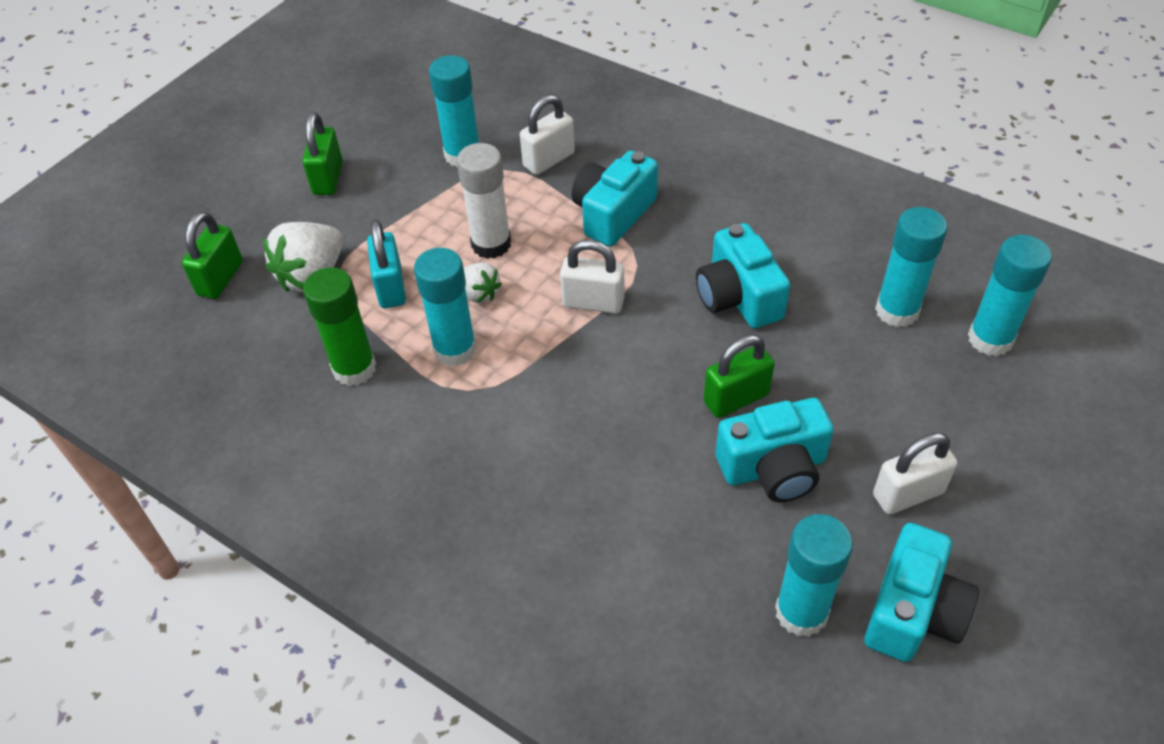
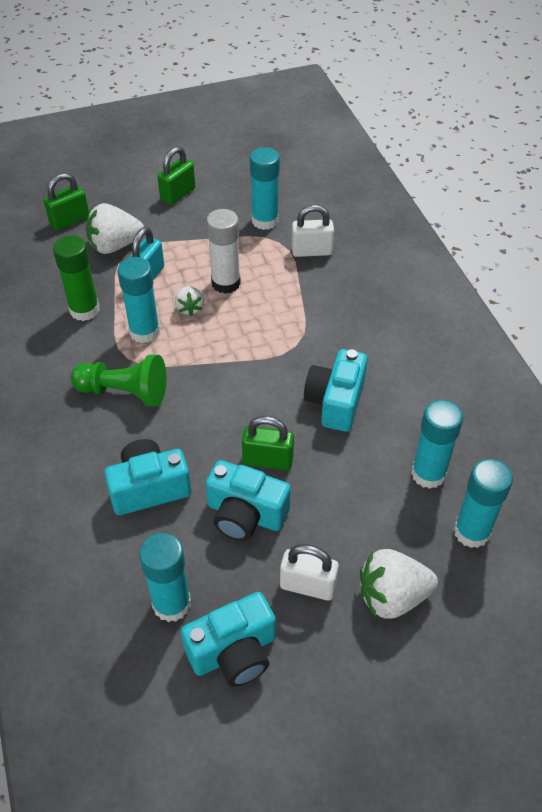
camera: 35 degrees right, 0 degrees up
(504, 429) = (124, 392): none -> green pawn
(593, 302) = (246, 352): white padlock -> none
(613, 214) = (314, 306): turquoise camera -> turquoise camera (149, 488)
(990, 448) = (392, 596): none -> white strawberry

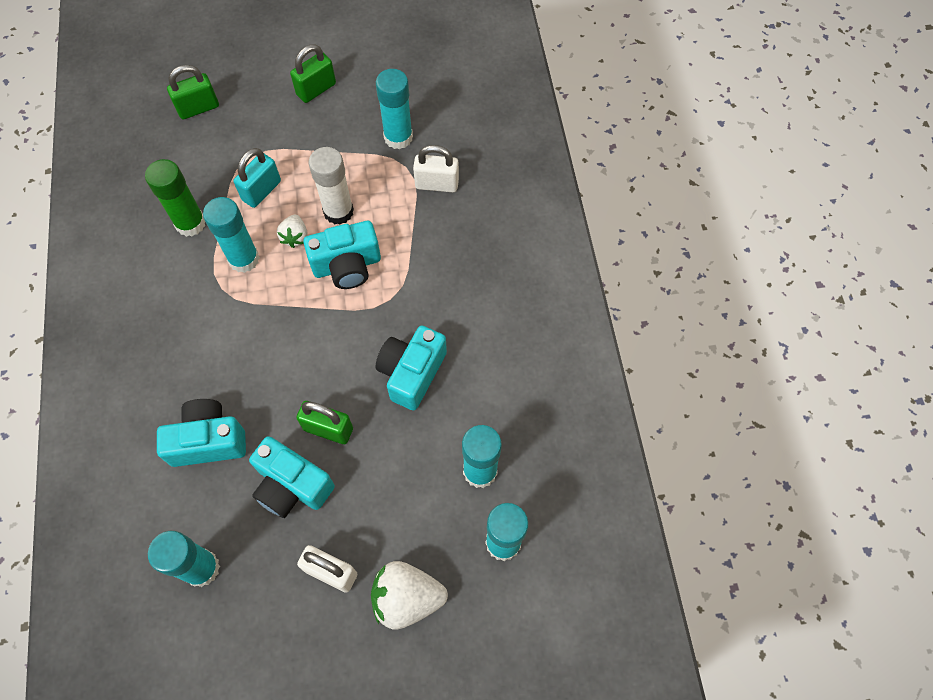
camera: 10 degrees right, 15 degrees up
(115, 246) = (237, 147): white strawberry -> none
(124, 392) = (209, 328): green pawn -> none
(234, 652) = (246, 628): turquoise camera -> turquoise camera (347, 265)

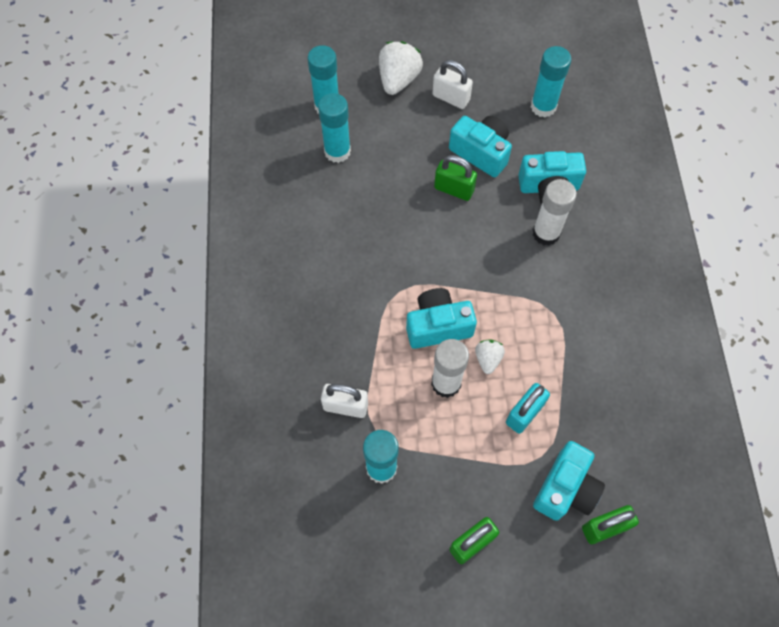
camera: 175 degrees left, 0 degrees up
(190, 223) = (592, 382): green glue stick -> none
(219, 380) = (546, 233): none -> white glue stick
(244, 259) = (535, 340): turquoise glue stick -> none
(407, 598) = (398, 80): white strawberry -> white strawberry turned 75 degrees counterclockwise
(412, 373) = (384, 226): turquoise camera -> turquoise camera (565, 488)

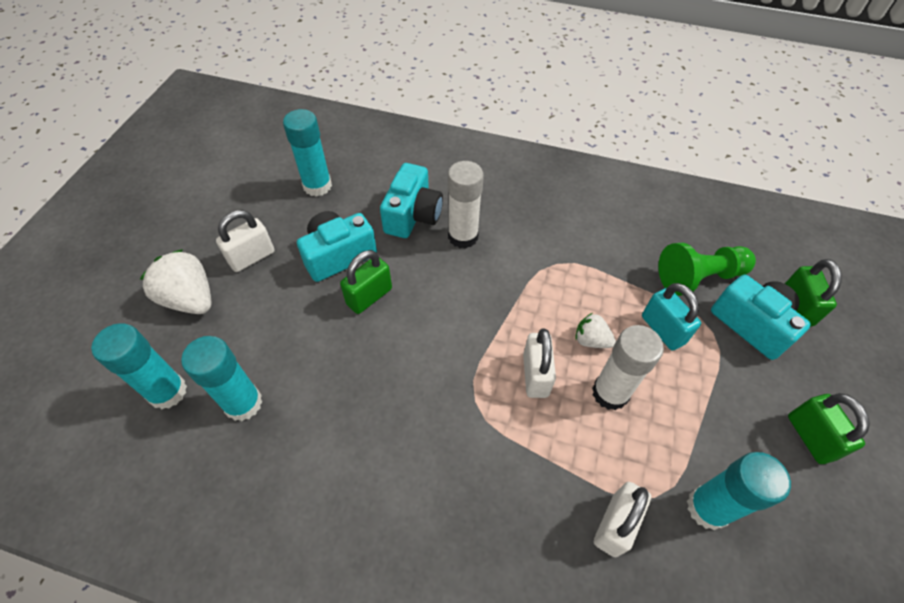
camera: 70 degrees left, 10 degrees down
(438, 326) = (535, 375): turquoise camera -> white padlock
(597, 436) = (698, 277): none -> green pawn

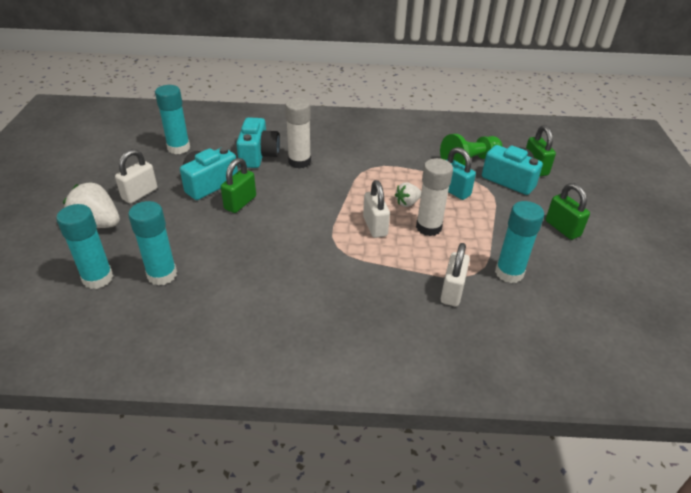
camera: 15 degrees left, 15 degrees down
(591, 340) = (407, 203): white strawberry -> white strawberry turned 45 degrees counterclockwise

